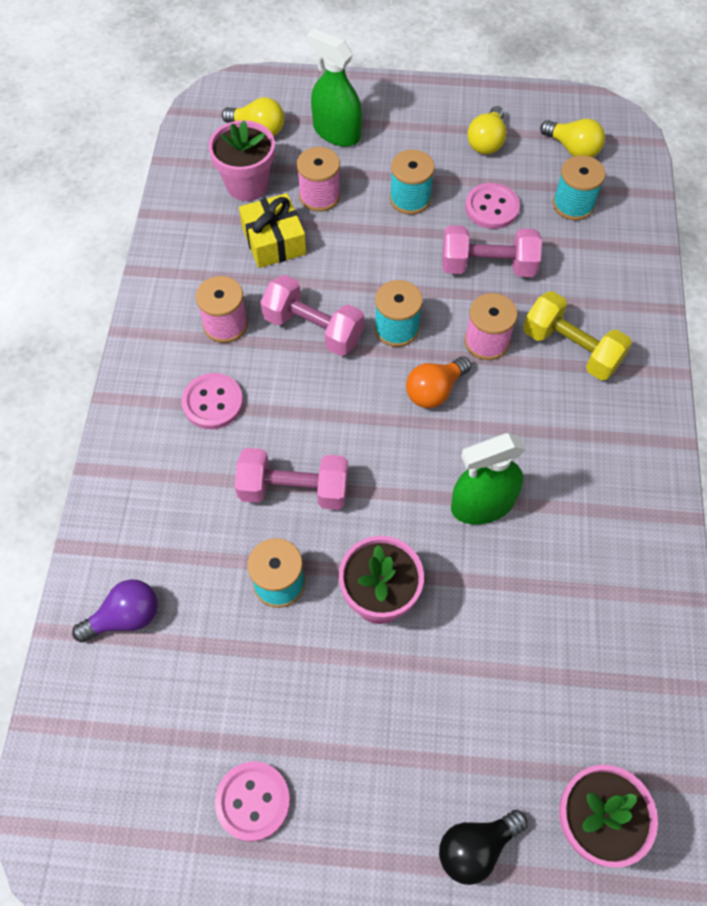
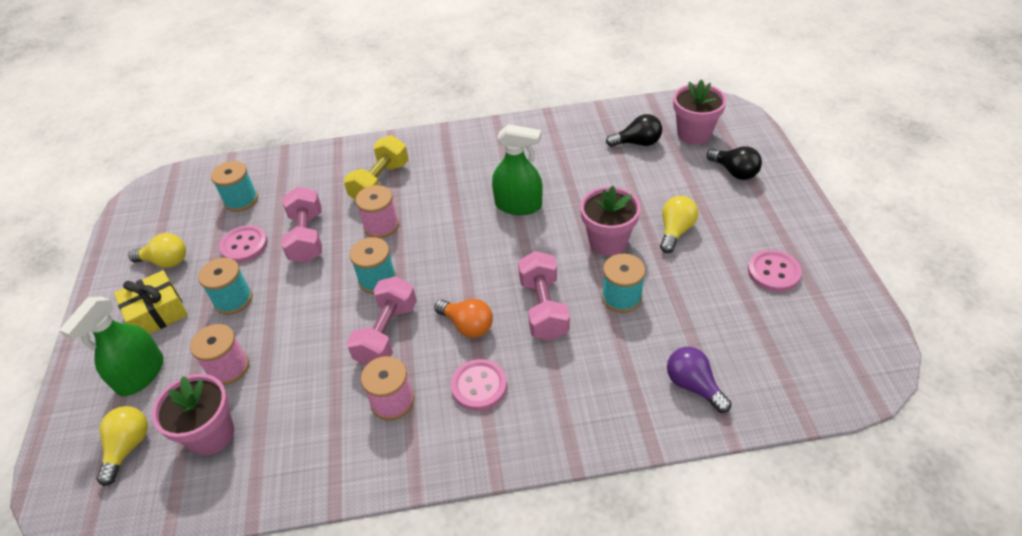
camera: 100 degrees left, 15 degrees down
(274, 241) = (287, 390): yellow gift -> yellow gift (157, 313)
(434, 390) = (432, 246): orange light bulb -> orange light bulb (467, 325)
(482, 504) = (518, 205): green spray bottle -> green spray bottle turned 45 degrees counterclockwise
(572, 149) = (179, 209): yellow light bulb -> yellow light bulb (675, 231)
(585, 715) = (637, 143): none -> black light bulb

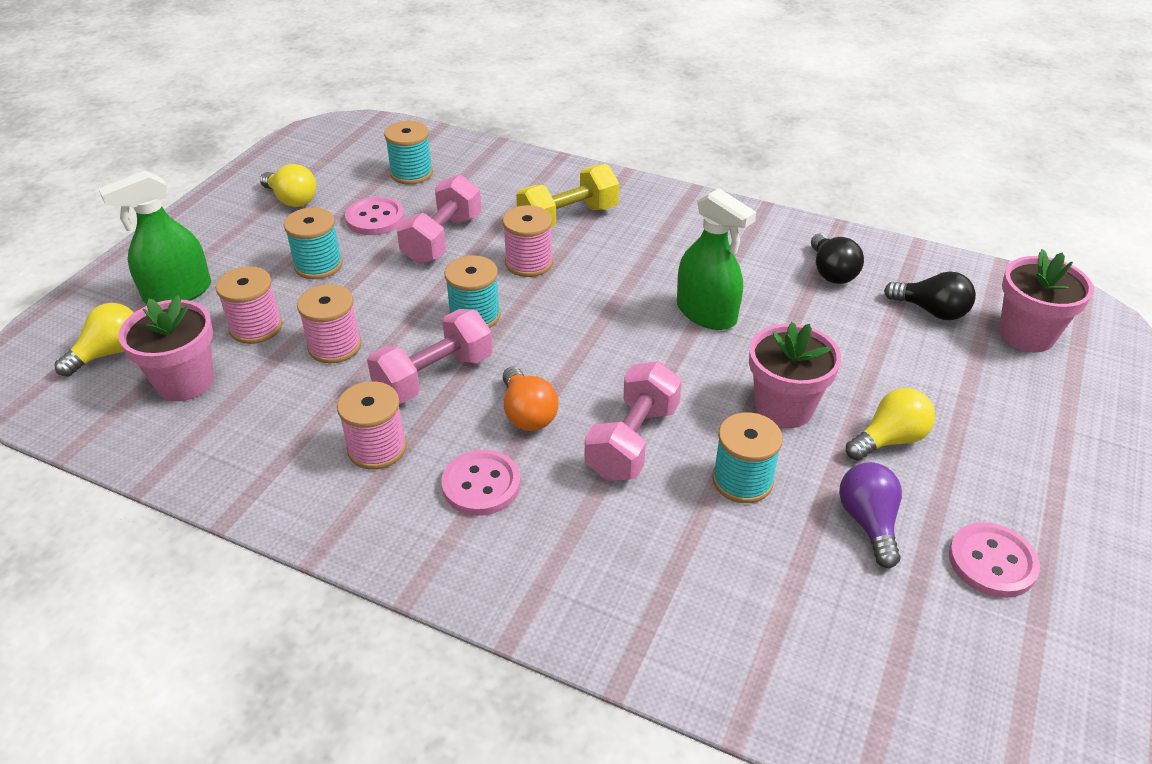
camera: 30 degrees right, 5 degrees down
(157, 313) = (242, 243): yellow gift -> none
(299, 350) = (334, 346): none -> pink spool
(693, 386) = (743, 636): purple light bulb -> purple light bulb (868, 522)
(734, 172) = (1046, 408): black light bulb -> black light bulb (831, 272)

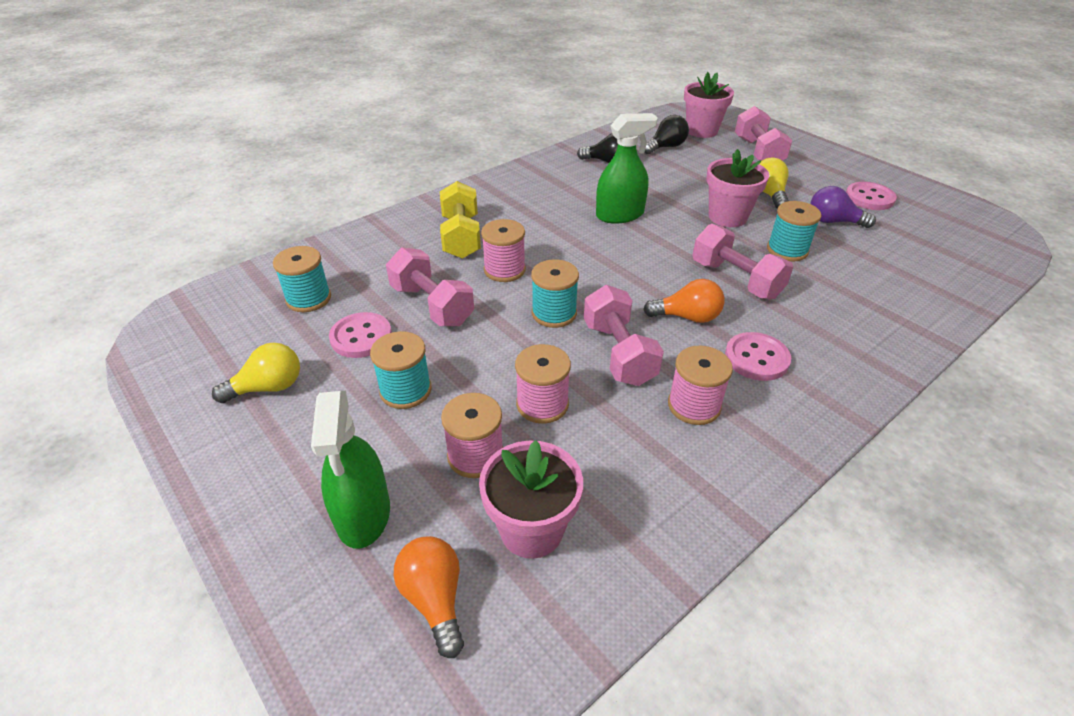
camera: 65 degrees left, 0 degrees up
(109, 353) = (434, 599): yellow light bulb -> orange light bulb
(1020, 407) = (758, 152): none -> pink dumbbell

